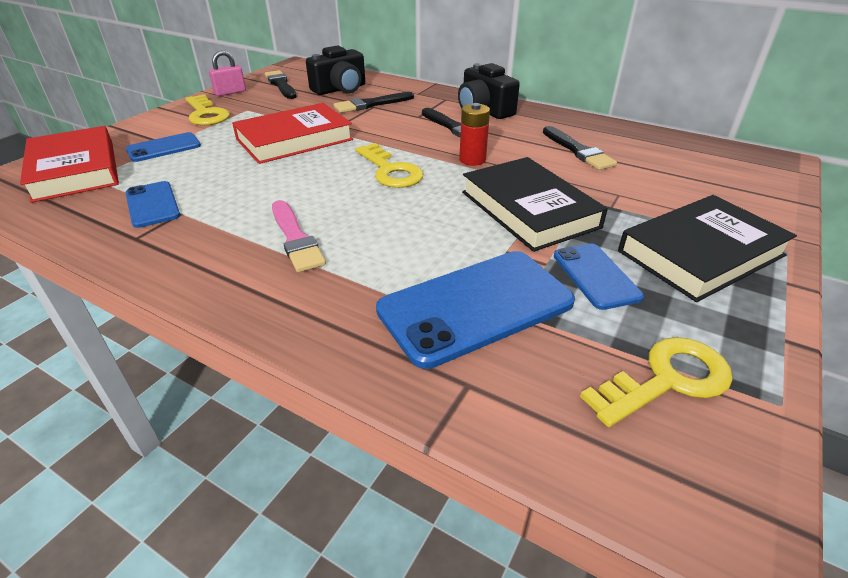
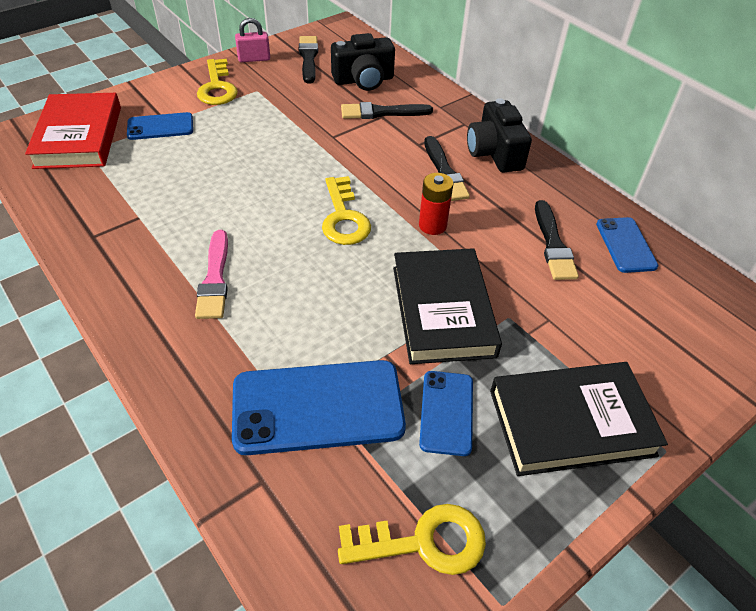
camera: 20 degrees right, 10 degrees up
(152, 204) = (121, 200): blue phone -> blue phone (625, 245)
(294, 139) = (279, 147): red book -> none

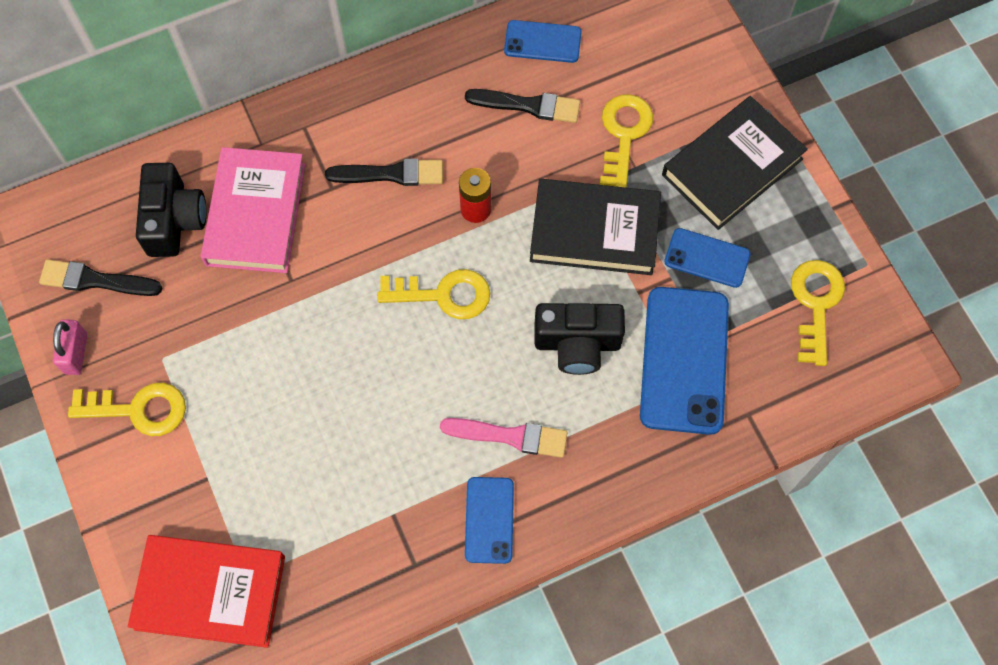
camera: 75 degrees left, 20 degrees up
(160, 127) = (215, 487): blue phone -> blue phone (489, 520)
(381, 112) = (255, 214): black brush -> pink book
(494, 153) = (369, 112): black camera -> black camera (577, 343)
(560, 319) = (624, 134): none -> yellow key
(571, 422) = (732, 166): black book -> black book turned 45 degrees clockwise

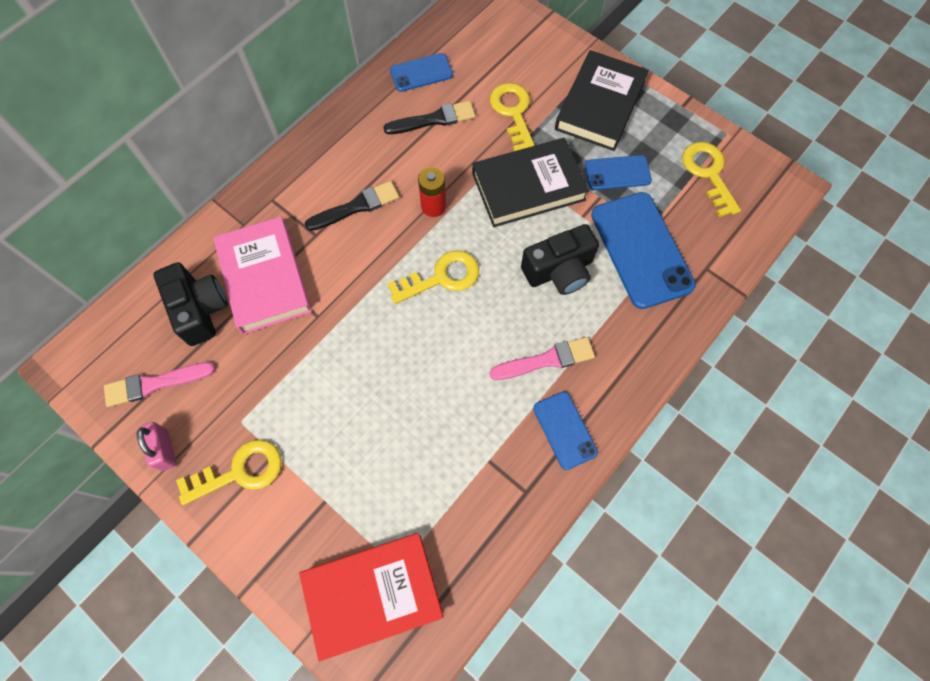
camera: 25 degrees left, 0 degrees up
(95, 280) = (155, 384): black brush -> pink brush

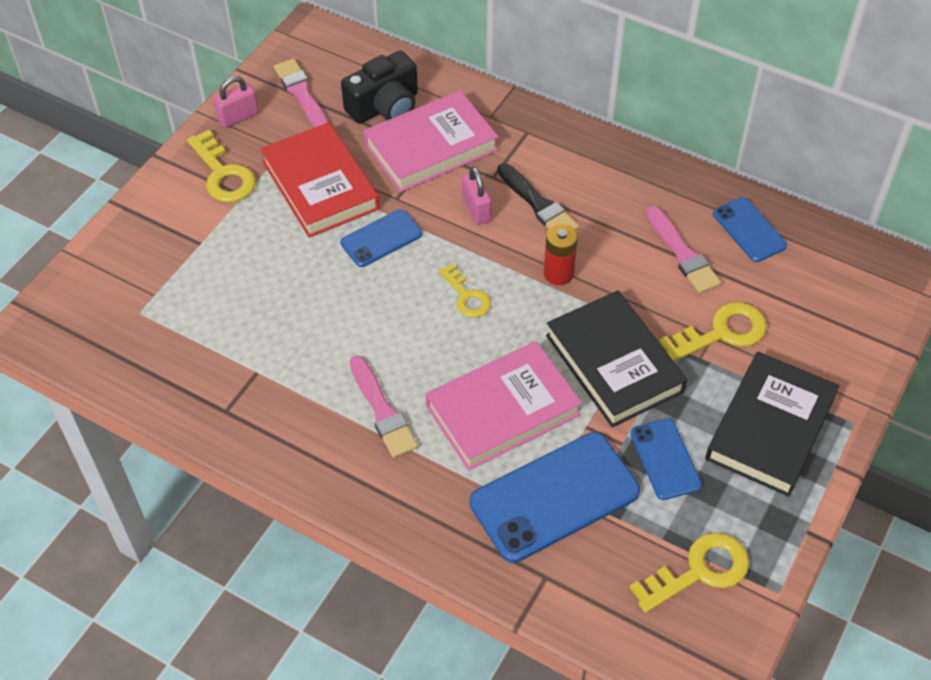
camera: 80 degrees right, 15 degrees down
(349, 254) = (476, 209): none -> pink padlock
(373, 594) = (114, 297): red book -> red book (320, 185)
(434, 119) = (682, 254): black brush -> pink brush
(442, 277) = (467, 296): yellow key -> yellow key, size x0.65
(559, 271) = (502, 410): black camera -> pink book
(564, 430) = (300, 439): blue phone -> blue phone (381, 238)
(599, 105) = (770, 428): black book -> black book turned 75 degrees counterclockwise

